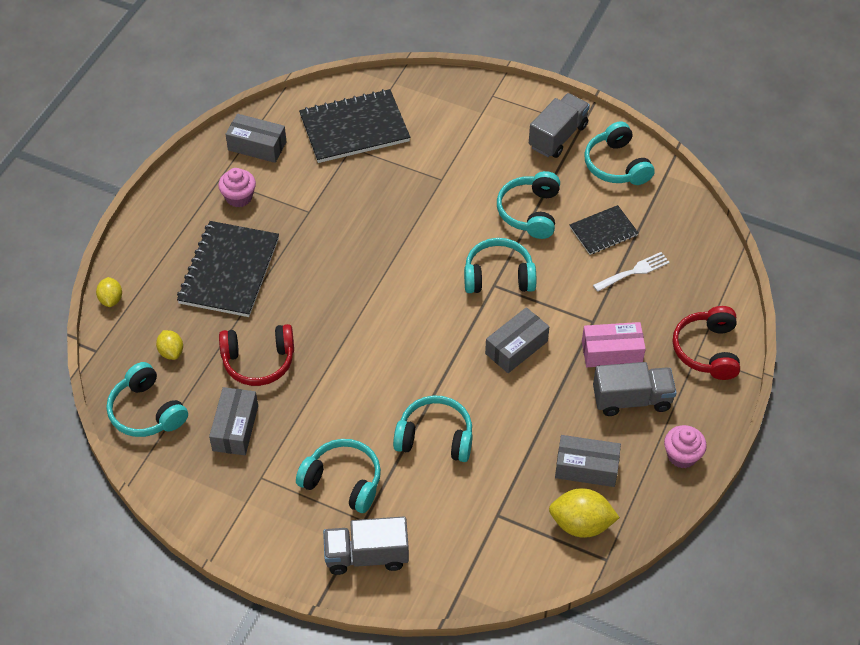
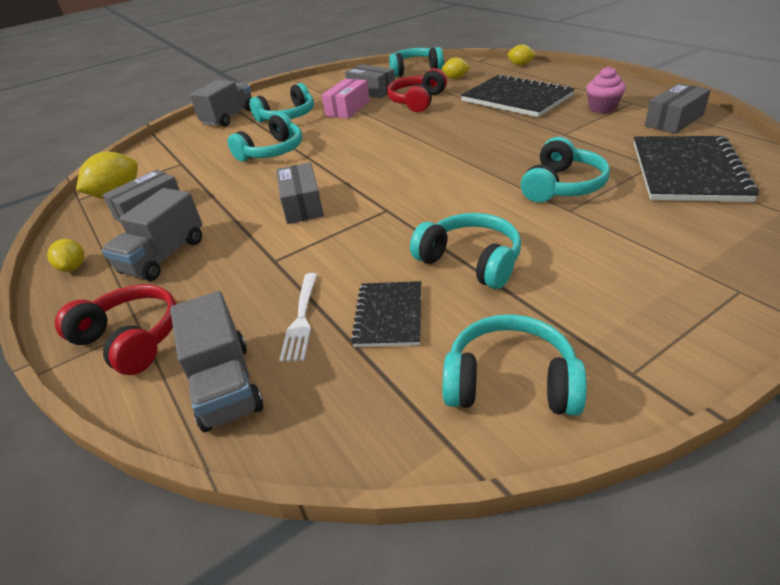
camera: 125 degrees right, 15 degrees down
(498, 276) = (395, 215): turquoise headphones -> turquoise headphones (562, 186)
(558, 136) = (613, 333): grey truck -> grey truck (226, 384)
(611, 352) = (225, 261): pink box -> pink box (348, 108)
(682, 455) = (73, 267): pink cupcake -> yellow lemon

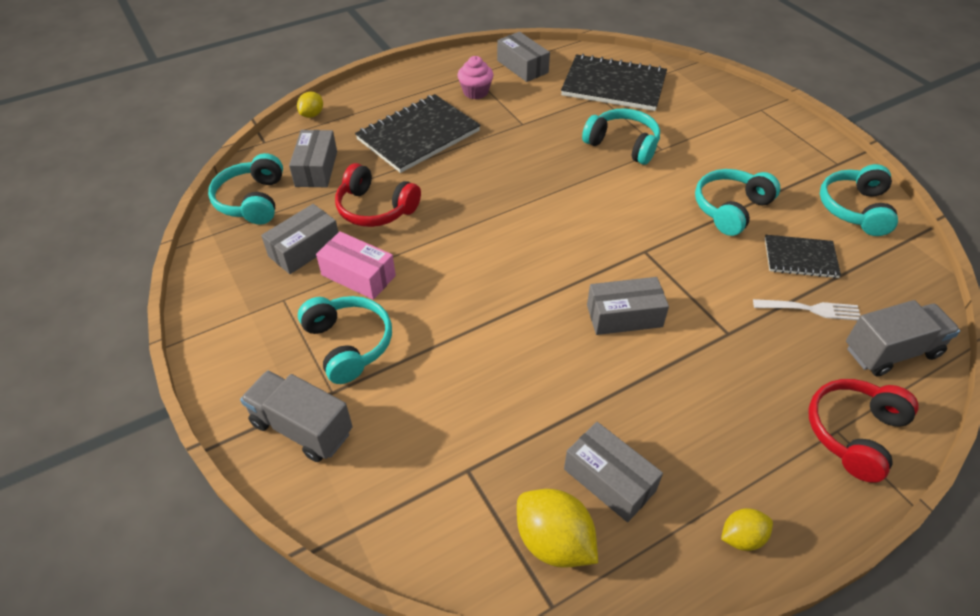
camera: 90 degrees left, 10 degrees up
(164, 256) = (719, 435): grey truck -> none
(272, 151) = (471, 354): turquoise headphones -> none
(455, 78) = (316, 169): yellow lemon -> grey box

